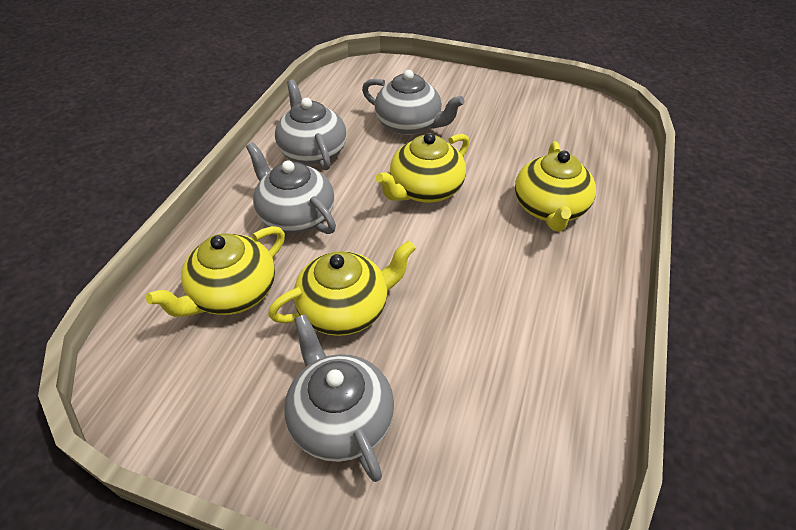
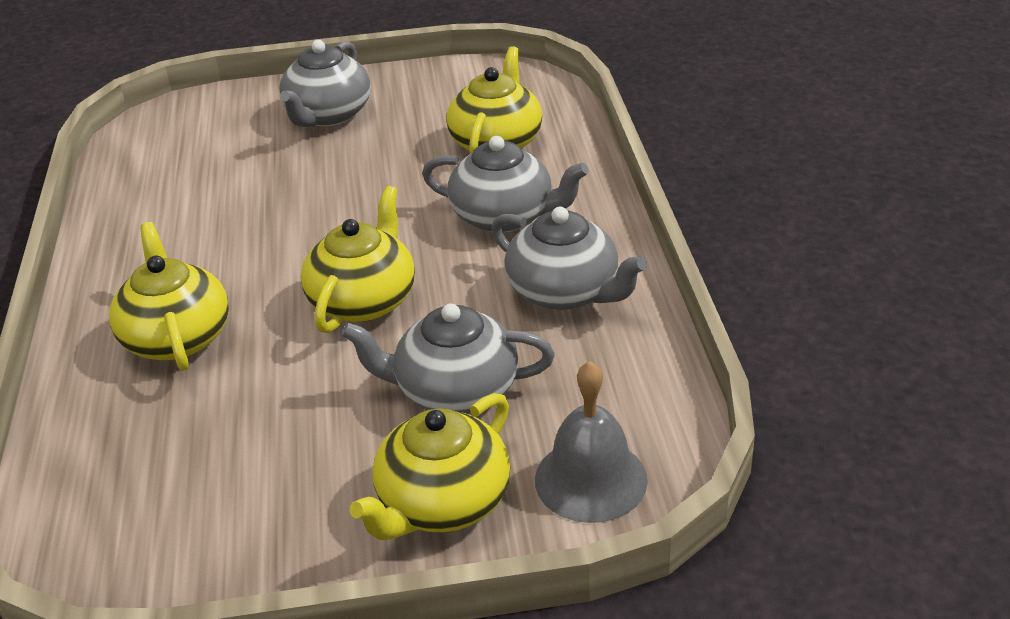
camera: 155 degrees right, 10 degrees down
(340, 418) = (328, 115): grey teapot -> grey teapot turned 75 degrees clockwise
(345, 309) = (375, 168): yellow teapot -> yellow teapot (442, 503)
(381, 76) = (591, 479): none -> grey bell

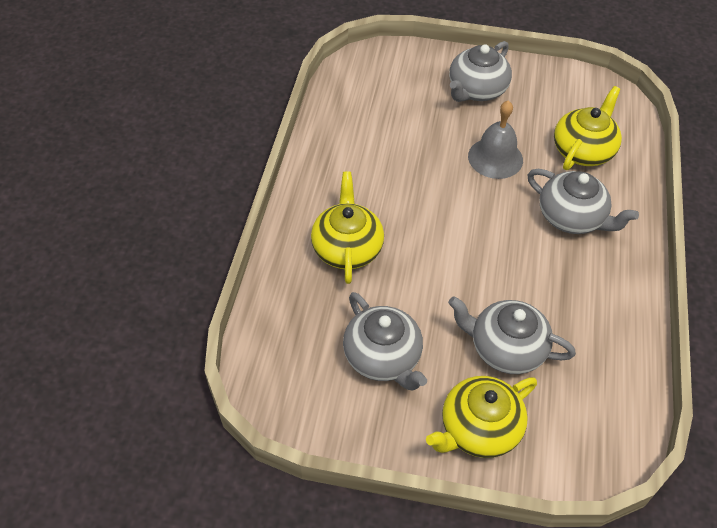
camera: 15 degrees right, 15 degrees up
(364, 300) = (466, 257): yellow teapot -> none
(565, 292) = (595, 294): grey teapot -> grey teapot (383, 357)
(591, 479) = (572, 444): grey bell -> grey bell (495, 158)

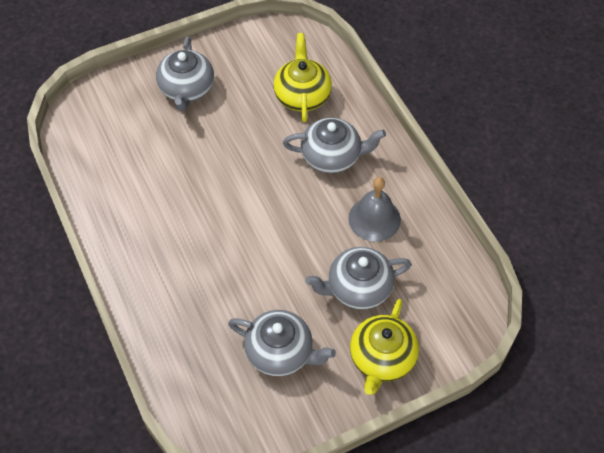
camera: 35 degrees left, 5 degrees up
(347, 248) = (189, 285): yellow teapot -> none
(495, 158) = (243, 140): grey bell -> grey bell (374, 219)

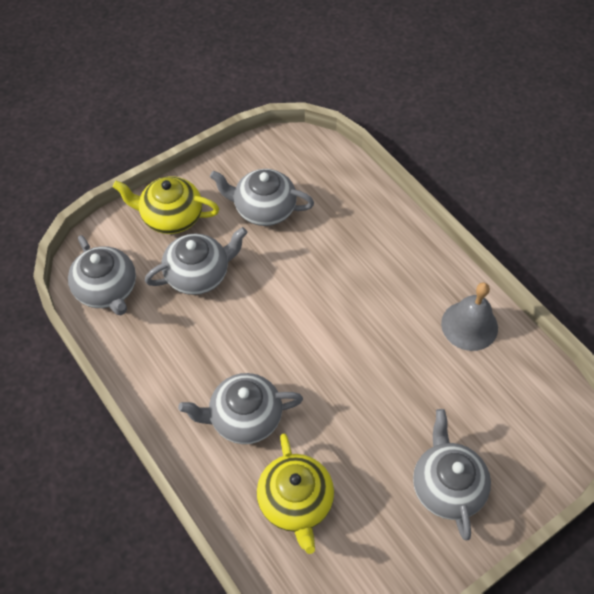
camera: 170 degrees right, 0 degrees up
(374, 219) = (188, 348): grey bell -> grey bell (469, 325)
(382, 358) = (171, 217): yellow teapot -> yellow teapot turned 90 degrees counterclockwise
(449, 286) = (107, 290): none -> grey teapot

